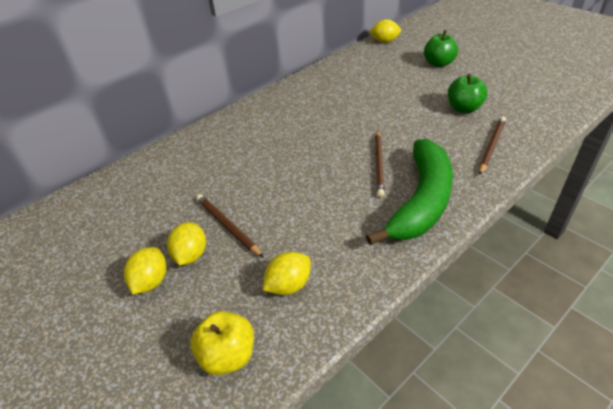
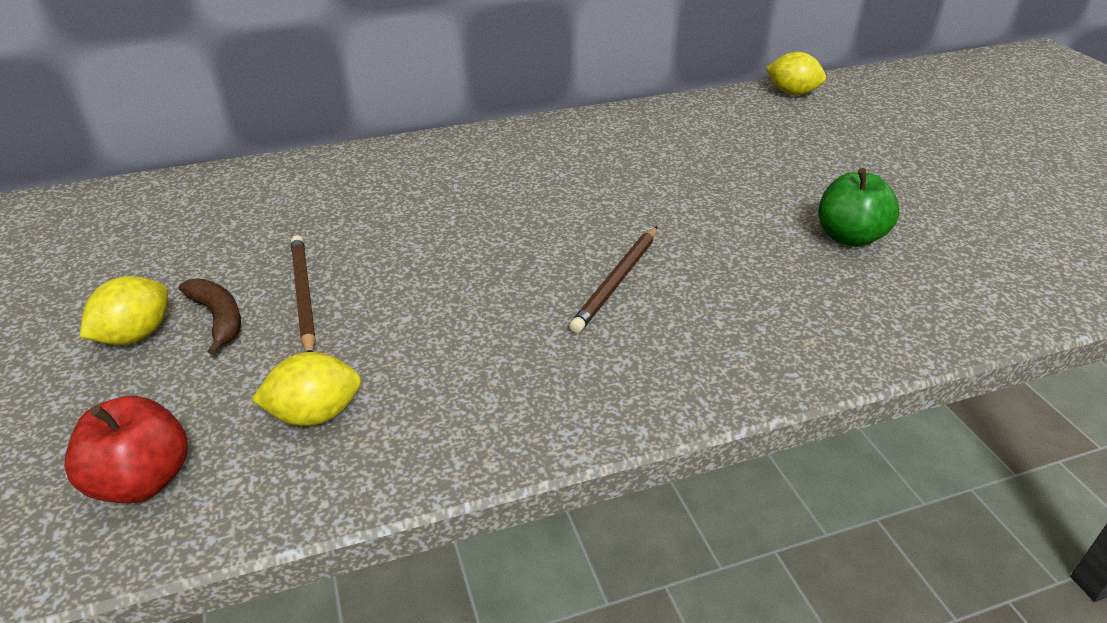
camera: 20 degrees right, 5 degrees down
(191, 255) = (218, 318): yellow lemon -> brown banana
(228, 355) = (142, 481): yellow apple -> red apple
(421, 201) = (640, 363): green banana -> none
(438, 63) = (864, 151): green apple -> none
(491, 146) = (850, 315): brown pencil -> none

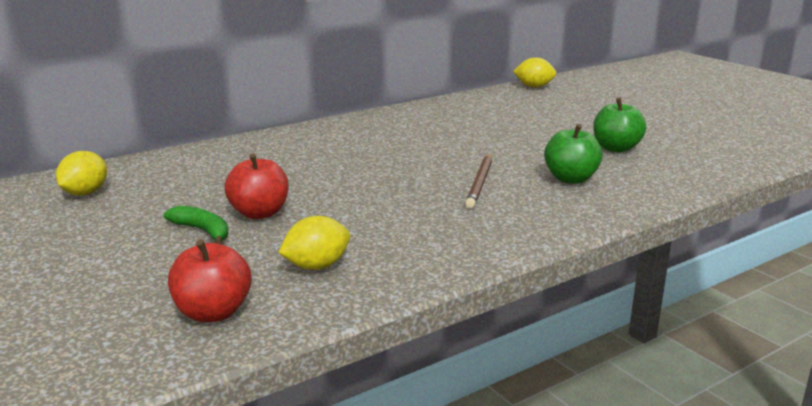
camera: 15 degrees left, 15 degrees down
(136, 335) = (143, 246): yellow lemon -> yellow lemon (85, 193)
(218, 318) = (203, 231): brown banana -> green banana
(303, 296) = (259, 213): brown pencil -> red apple
(750, 293) = (570, 179): none -> green apple

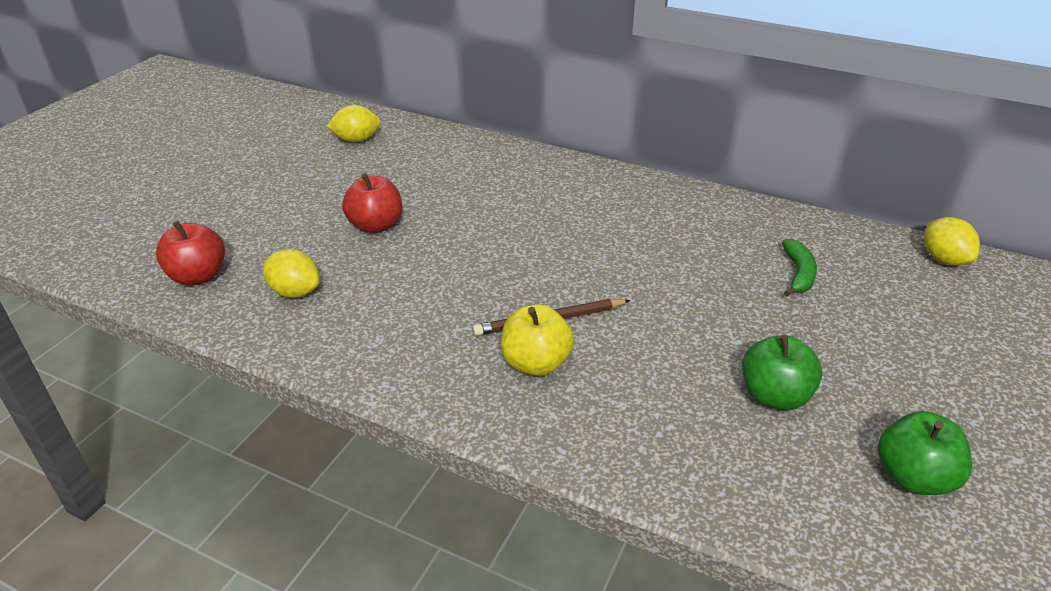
camera: 60 degrees right, 15 degrees up
(203, 231) = (325, 215): green banana -> green banana (798, 274)
(525, 197) = (536, 363): none -> yellow apple
(570, 179) = (623, 383): green apple -> green apple (913, 477)

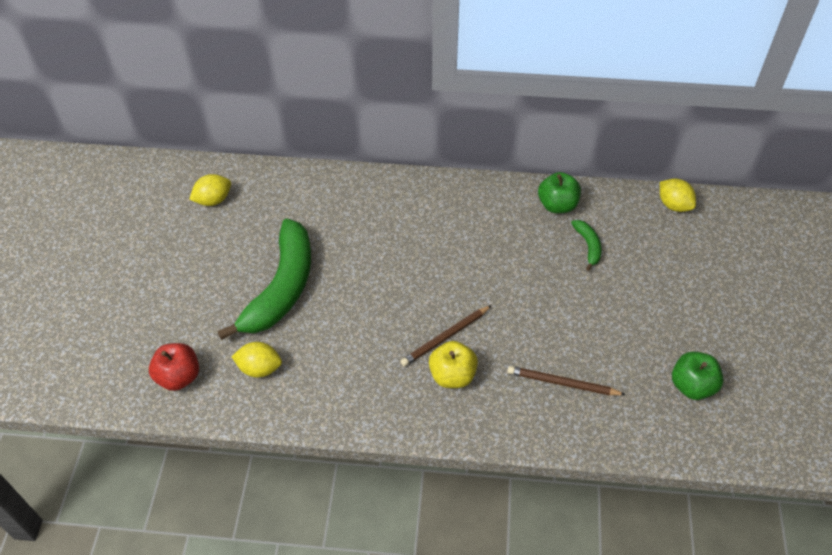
camera: 20 degrees left, 15 degrees up
(376, 226) = (281, 288): red apple -> green banana
(695, 415) = (562, 383): none -> brown pencil
(774, 396) = (603, 353): green apple -> green apple (557, 205)

